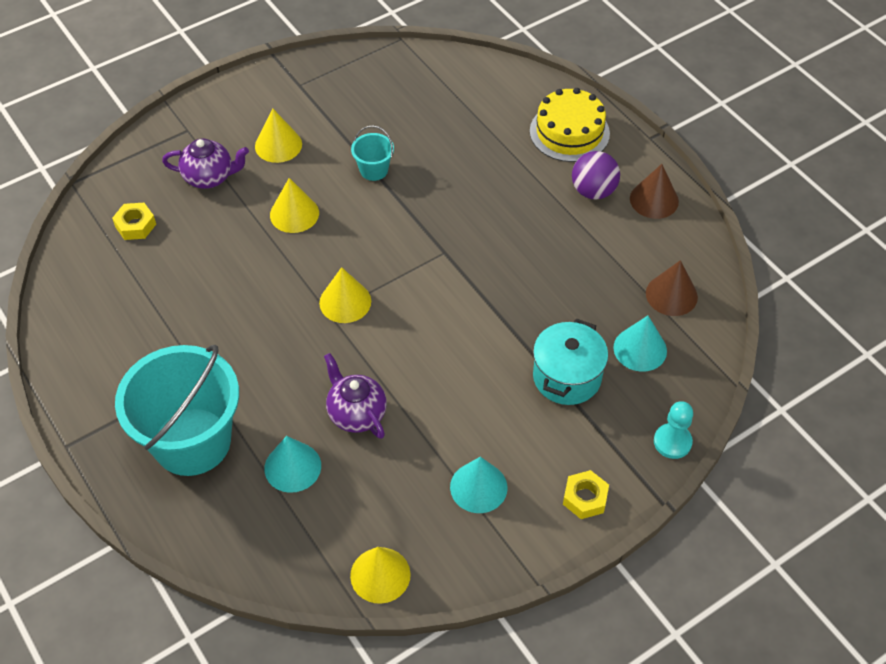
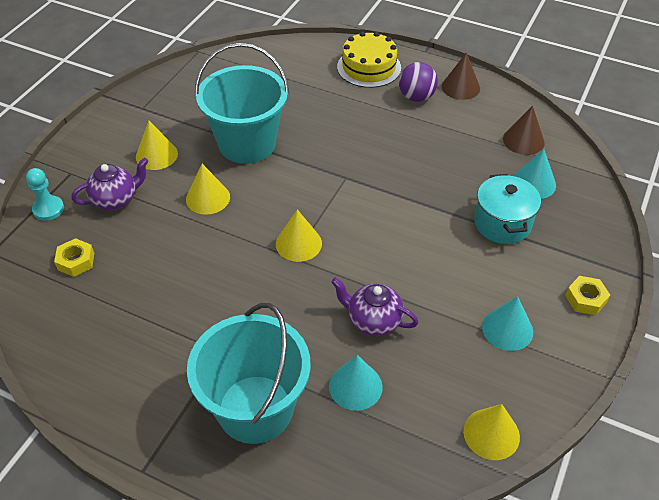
camera: 30 degrees left, 5 degrees down
(374, 170) = (247, 143): turquoise bucket -> turquoise bucket, size x2.35
(672, 442) = (607, 233): turquoise pawn -> turquoise pawn (48, 209)

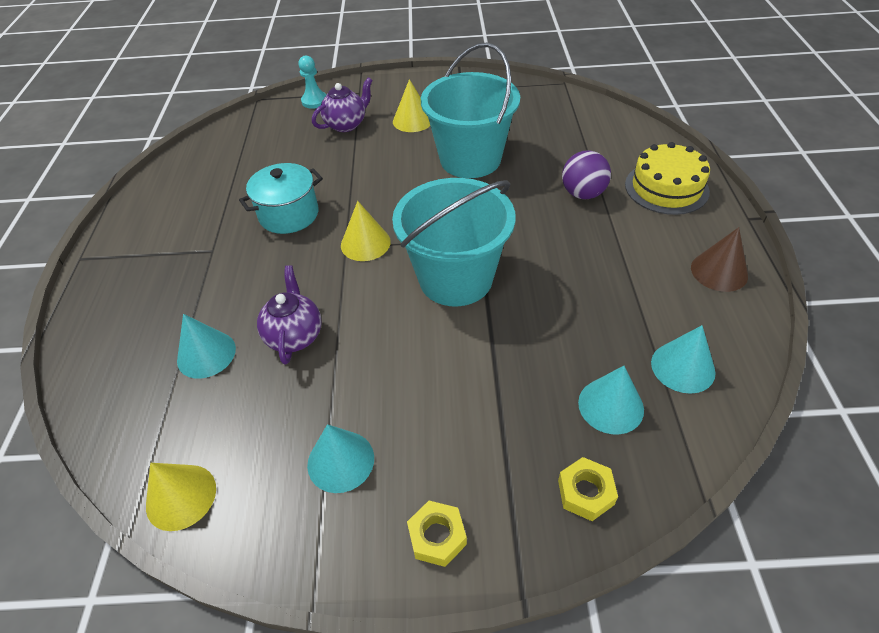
camera: 65 degrees right, 0 degrees up
(76, 261) = (270, 136): yellow nut -> yellow nut (585, 492)
(116, 200) = (346, 124): purple teapot -> purple teapot turned 75 degrees counterclockwise
(208, 198) = (383, 167): yellow cone -> none
(255, 409) = (158, 296): turquoise bucket -> turquoise bucket (456, 278)
(416, 97) = (658, 241): purple ball -> purple ball (583, 194)
(502, 223) = (511, 396): turquoise pot -> turquoise pot (289, 214)
(523, 140) = (682, 367): brown cone -> turquoise cone

